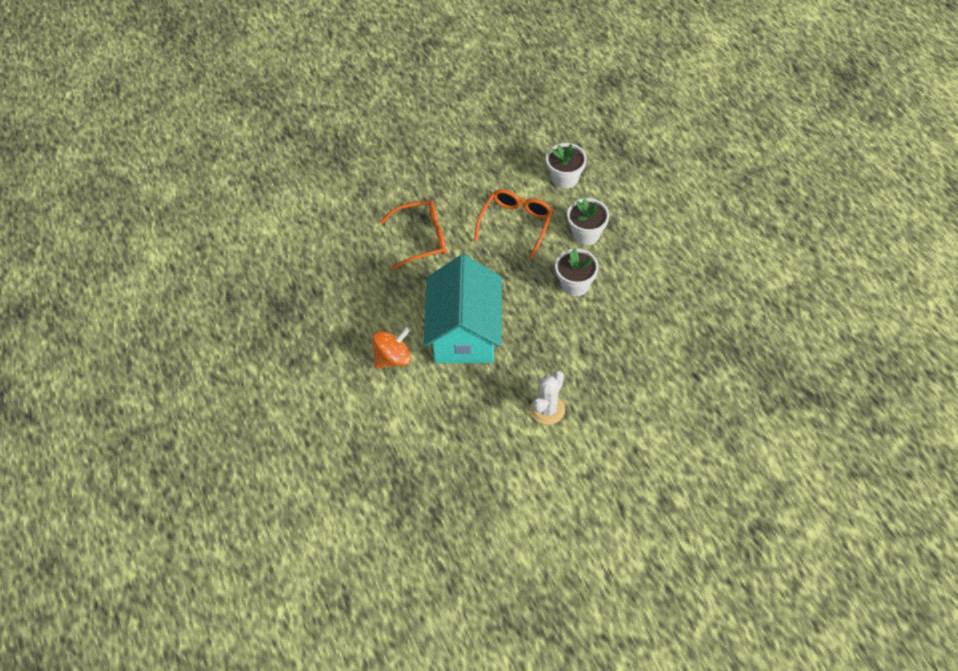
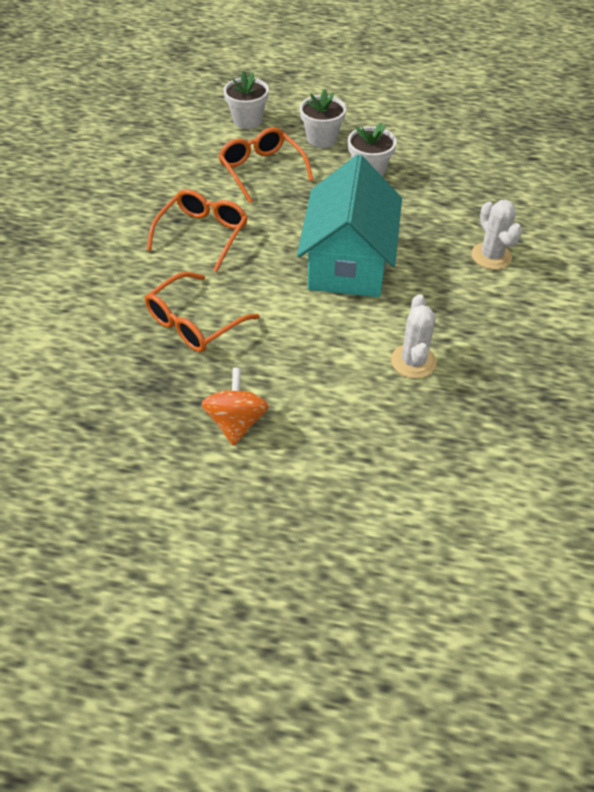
camera: 55 degrees left, 5 degrees down
(341, 289) = (194, 323): none -> orange glasses
(393, 358) = (325, 329): orange spinning top -> orange spinning top (237, 422)
(404, 421) = (413, 361): none -> white cactus
(464, 332) = (348, 263): turquoise house -> turquoise house turned 60 degrees clockwise

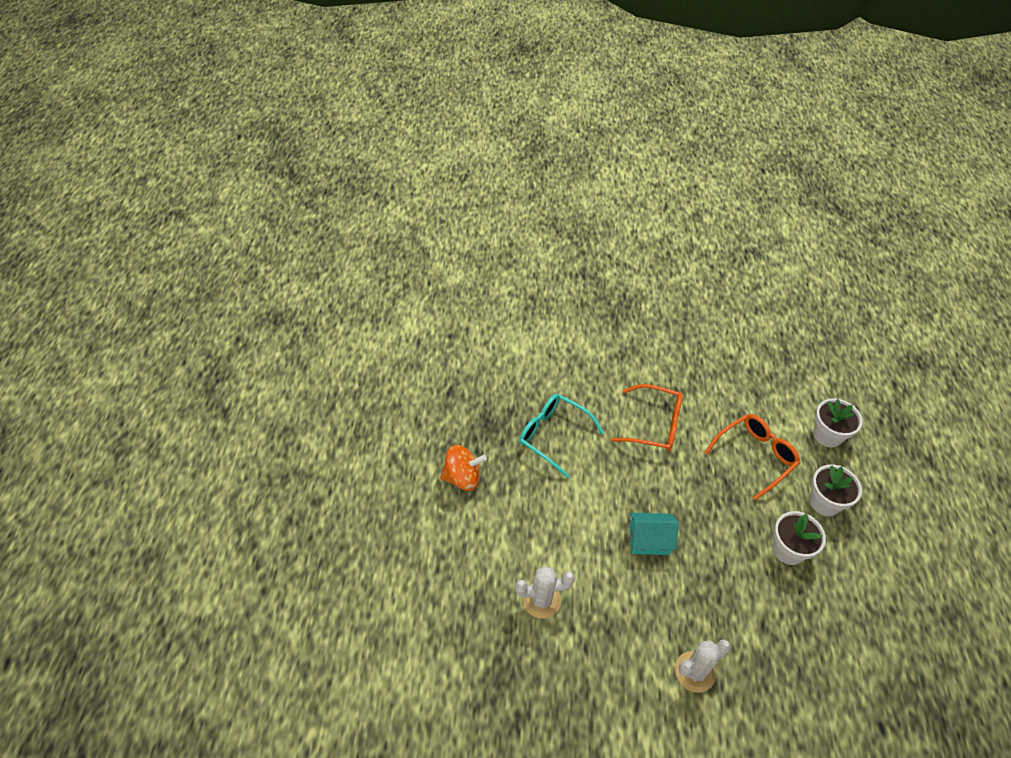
camera: 80 degrees right, 0 degrees up
(194, 323) = (553, 435): orange glasses -> turquoise glasses
(348, 263) = (649, 540): turquoise house -> turquoise house, size x0.47

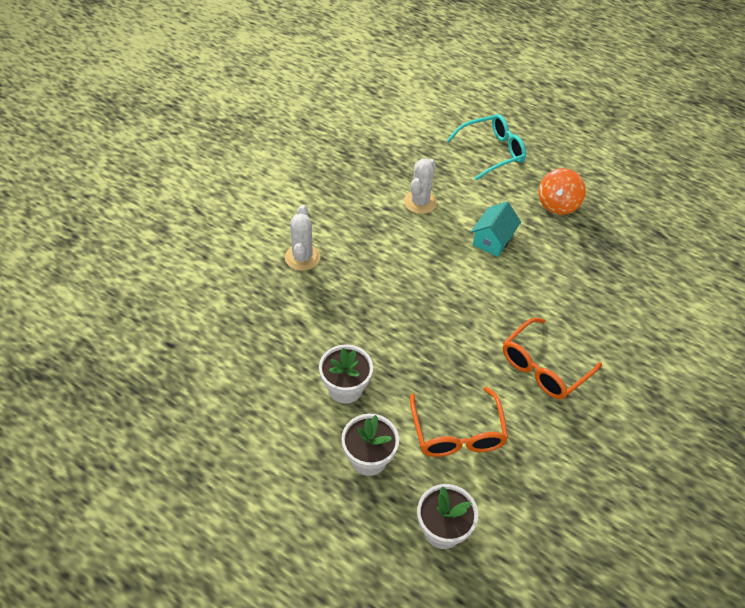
camera: 120 degrees right, 0 degrees up
(553, 435) = (571, 282): turquoise glasses -> turquoise glasses (492, 152)
(649, 540) = (424, 291): turquoise house -> turquoise house (492, 240)

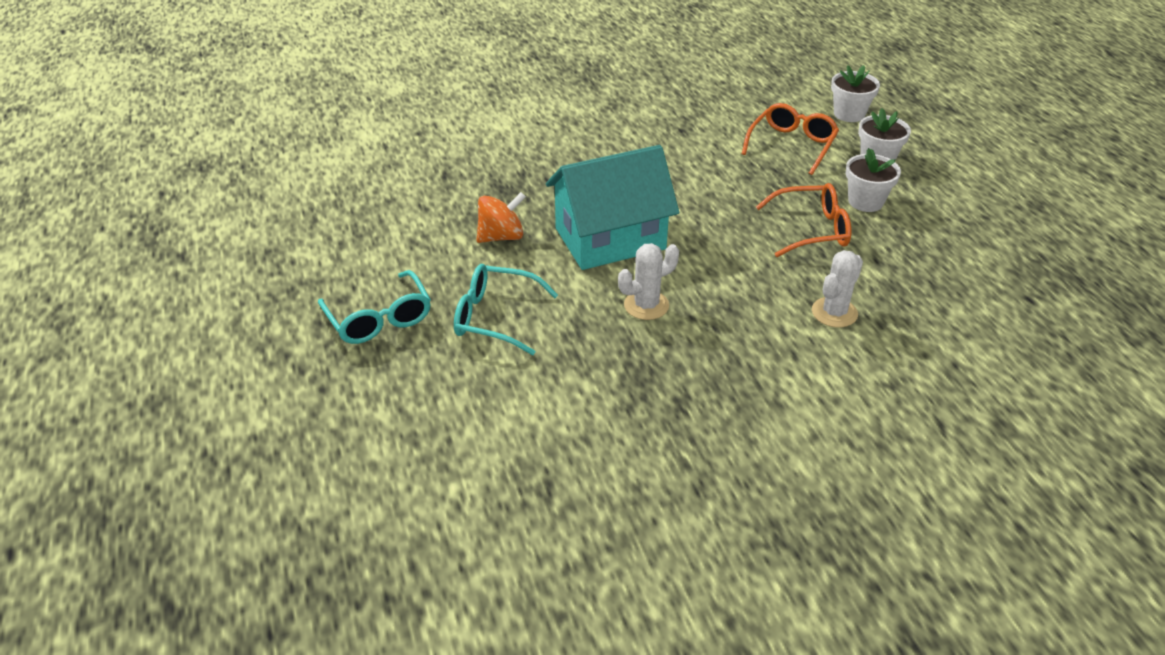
camera: 140 degrees left, 10 degrees down
(492, 240) = (610, 239): turquoise house -> turquoise house, size x2.11
(543, 367) = (679, 147): orange glasses -> orange glasses (812, 229)
(546, 122) = (379, 319): none -> turquoise glasses

